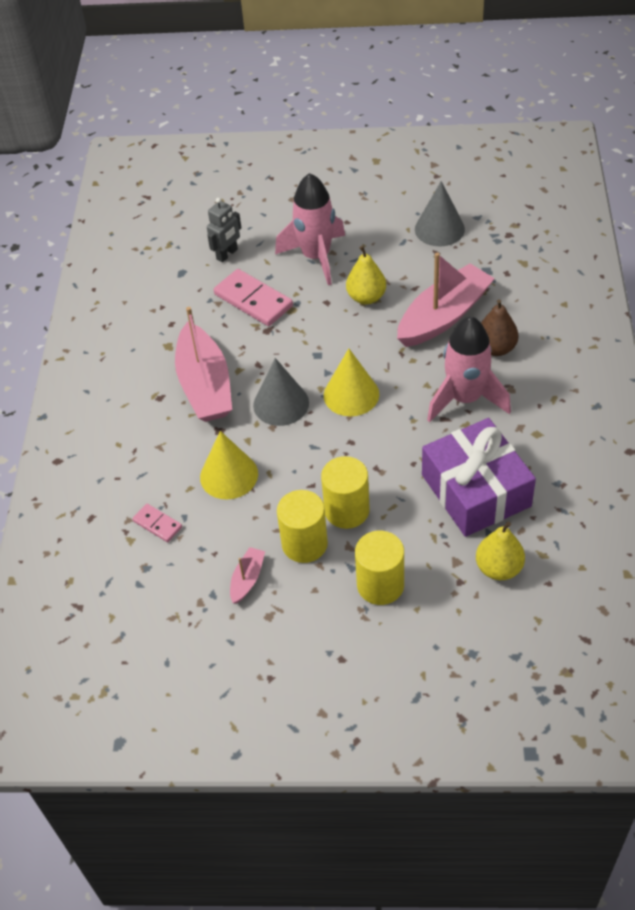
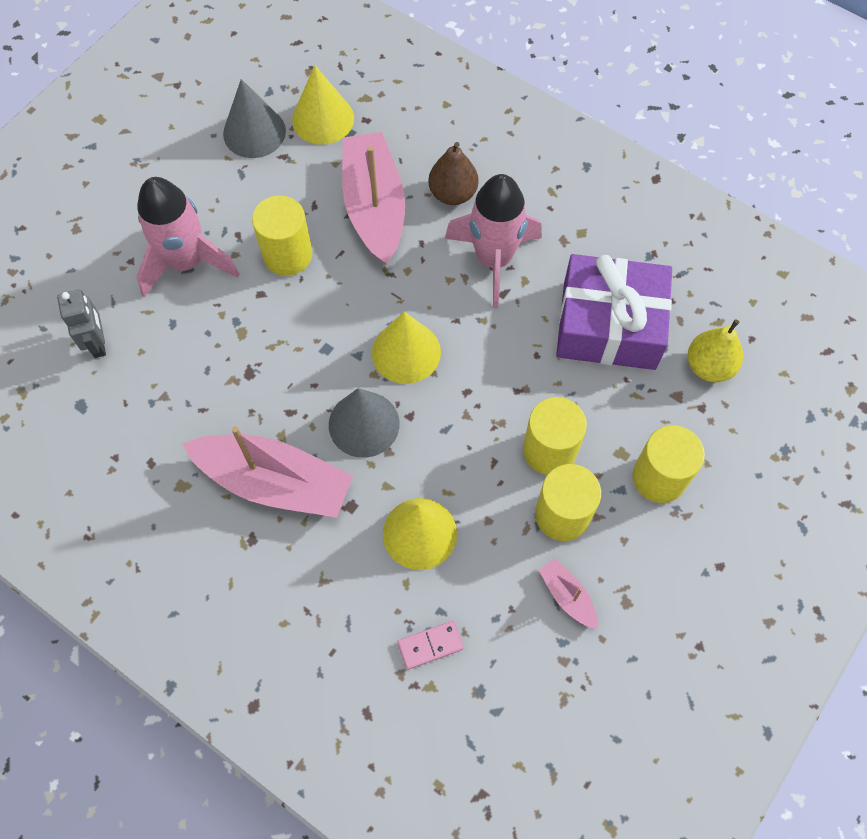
camera: 60 degrees left, 15 degrees up
(253, 300) = (193, 360): pink domino -> none
(366, 297) = (287, 255): yellow pear -> yellow cylinder
(484, 253) = (323, 119): none -> yellow cone

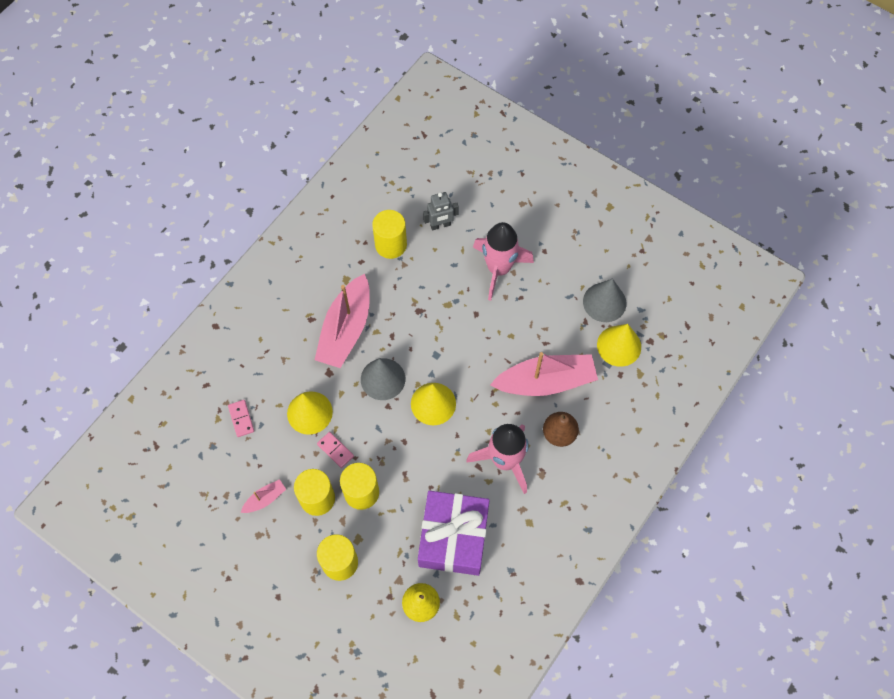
camera: 90 degrees right, 0 degrees up
(287, 255) = (506, 328): yellow cylinder -> yellow cylinder (391, 245)
(483, 490) = (335, 450): none -> pink domino

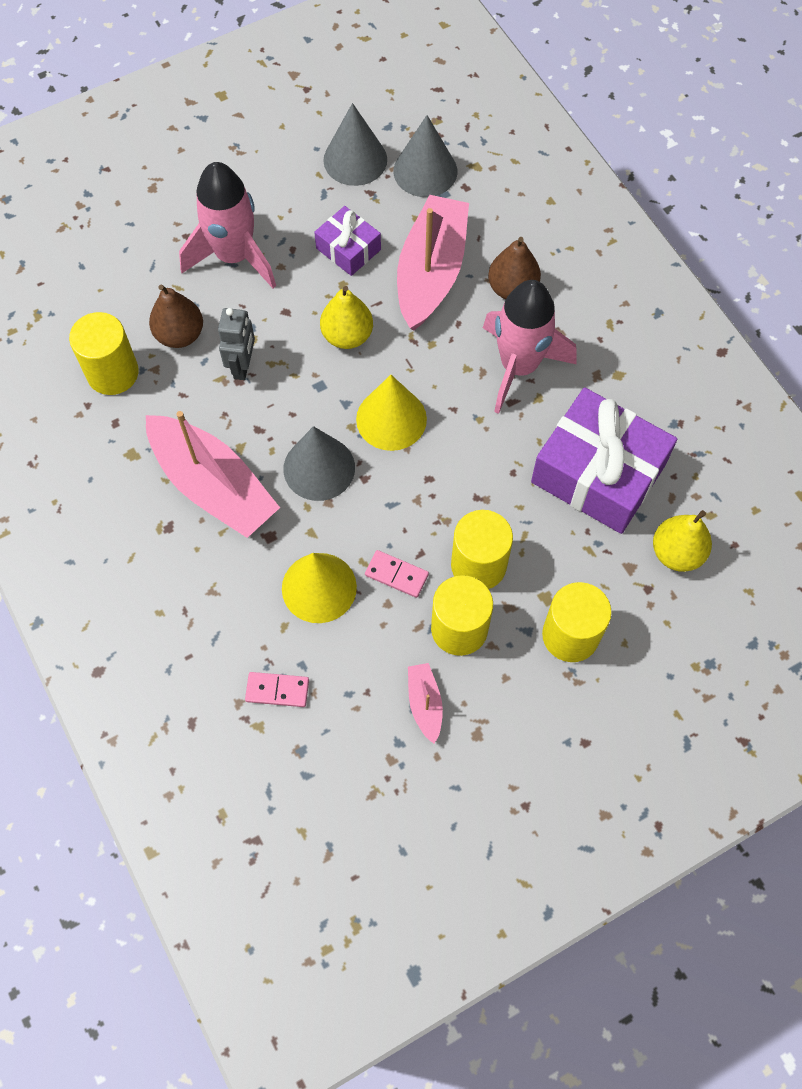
camera: 65 degrees left, 0 degrees up
(335, 450) = (396, 575): pink domino -> pink domino turned 45 degrees clockwise
(432, 266) = (180, 335): none -> brown pear
(440, 225) = (122, 298): grey robot -> grey robot (243, 366)
(476, 354) = (347, 336): none -> yellow pear
(537, 328) = (348, 249): none -> purple gift
(619, 346) = (425, 171): yellow cone -> grey cone

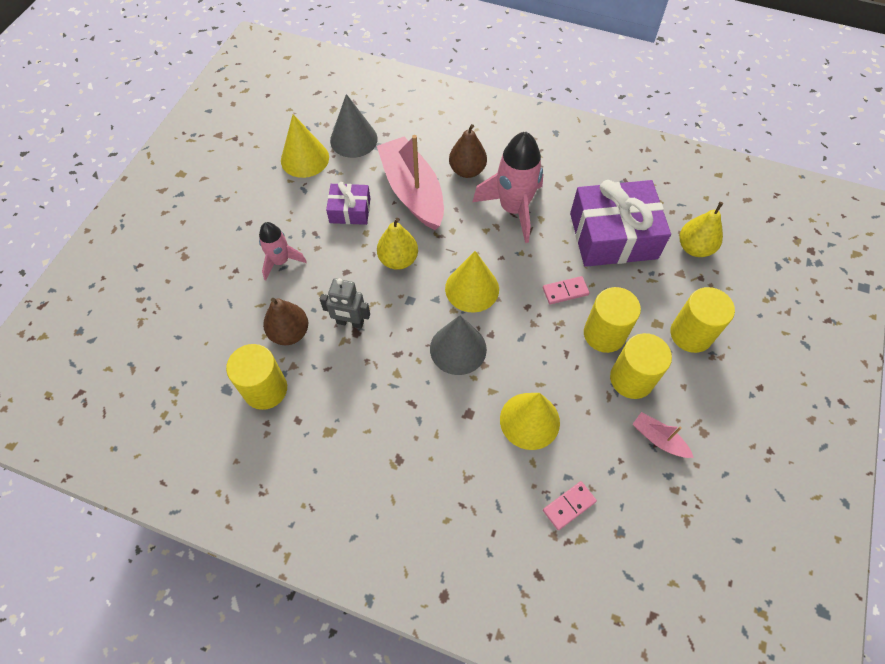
camera: 40 degrees left, 5 degrees down
(213, 486) = (403, 410): pink boat -> none
(234, 256) = (281, 261): pink rocket -> pink rocket, size x0.58
(243, 366) = (350, 322): grey robot -> grey robot turned 135 degrees clockwise
(355, 159) = (305, 159): grey cone -> yellow cone
(396, 575) = (566, 376): pink domino -> pink domino (565, 291)

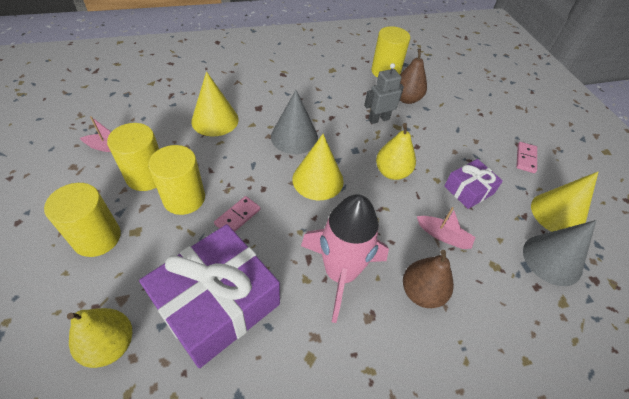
camera: 140 degrees right, 10 degrees down
(281, 261) = (464, 131): pink rocket -> none
(412, 191) = (443, 236): pink boat -> pink boat, size x0.45
(569, 506) = (165, 92): pink domino -> pink domino (525, 158)

